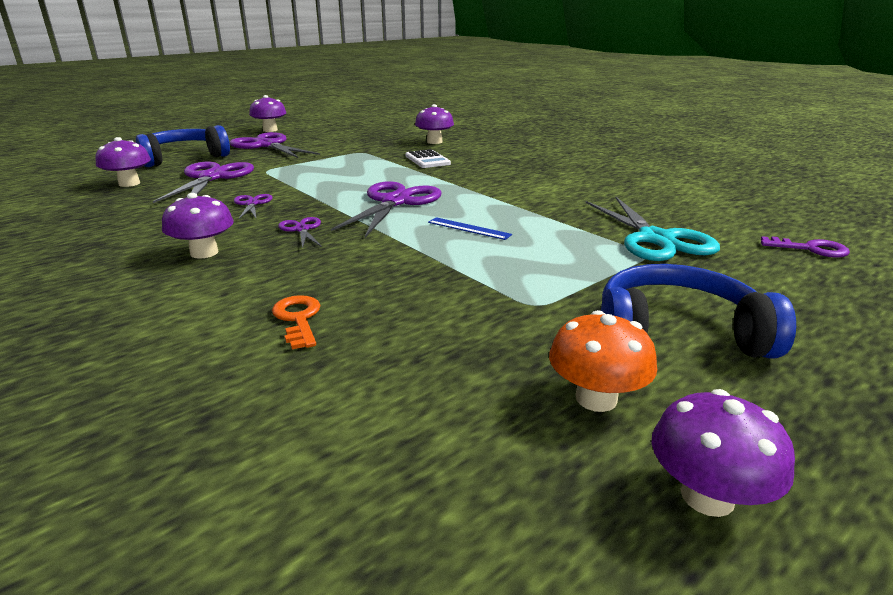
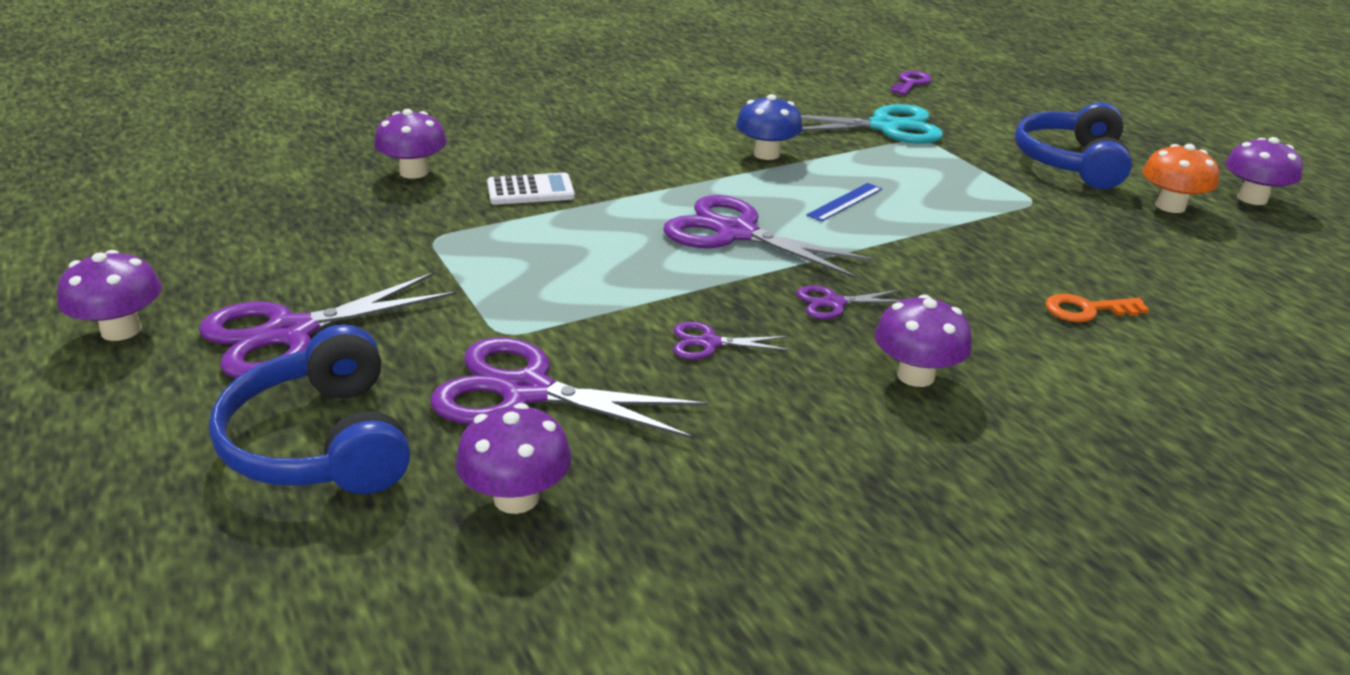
camera: 80 degrees left, 5 degrees up
(539, 203) = (766, 154): none -> blue mushroom

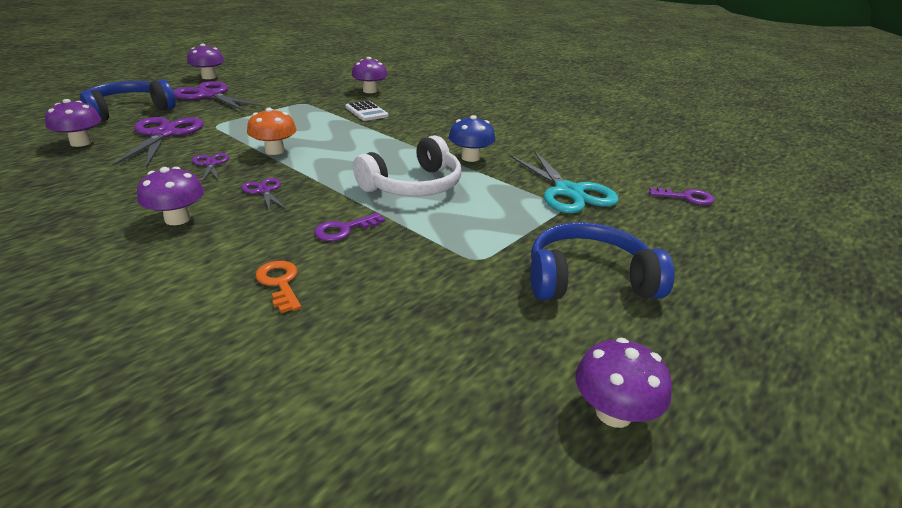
camera: 70 degrees right, 0 degrees up
(736, 233) = (344, 159): purple scissors -> none
(845, 202) = (413, 186): blue ruler -> white headphones
(962, 260) = (344, 229): none -> purple key
(1170, 206) = (531, 340): orange mushroom -> orange mushroom (274, 151)

